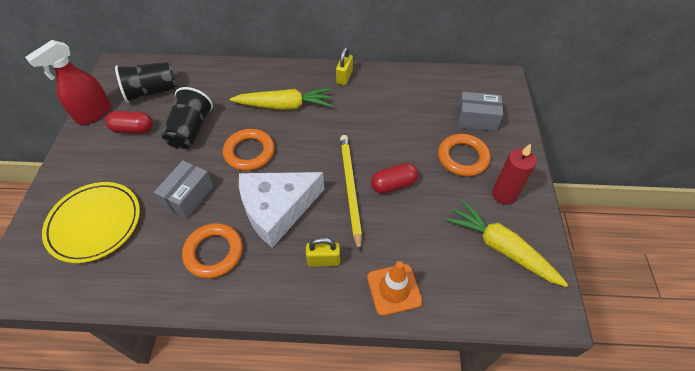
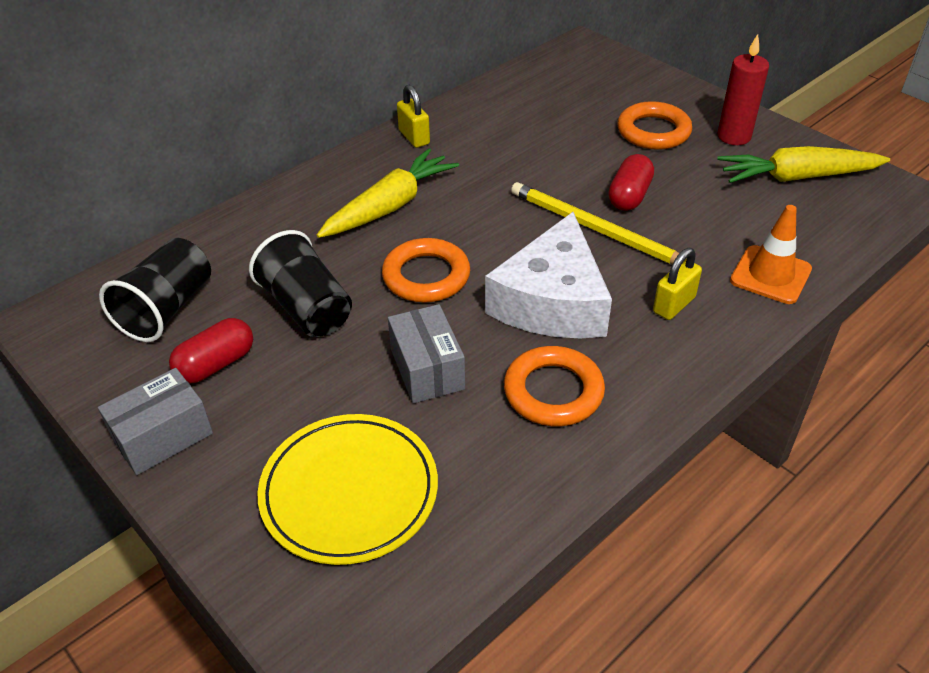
camera: 45 degrees left, 10 degrees down
(93, 114) = (113, 393): red spray bottle -> none
(476, 119) = (613, 93): grey box -> grey box (163, 436)

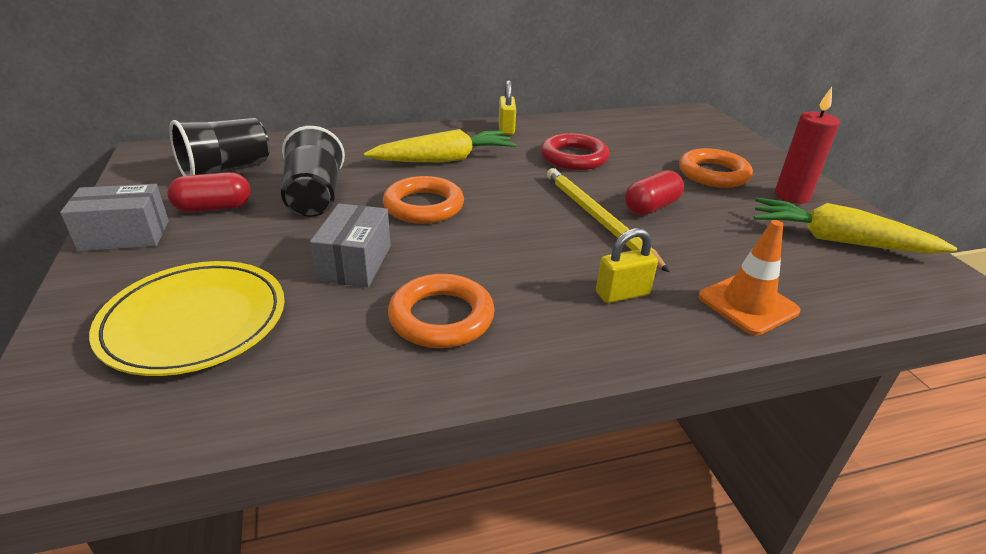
camera: 25 degrees right, 10 degrees down
(514, 155) = (574, 157): none -> red ring
(552, 301) = (509, 254): white cheese -> none

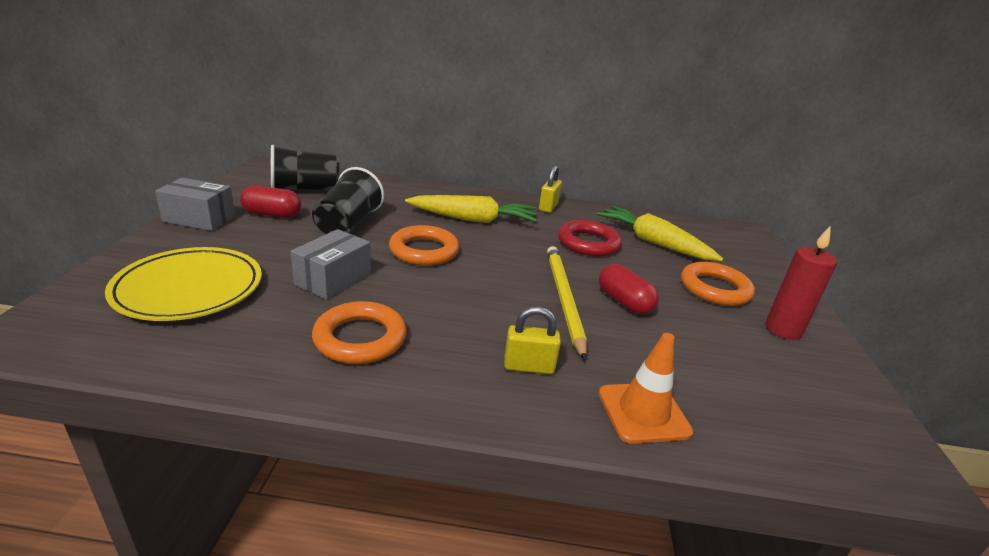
camera: 20 degrees right, 5 degrees down
(651, 207) = (624, 302): red capsule -> red capsule turned 75 degrees clockwise
(837, 240) = (798, 384): yellow carrot -> yellow carrot (653, 242)

